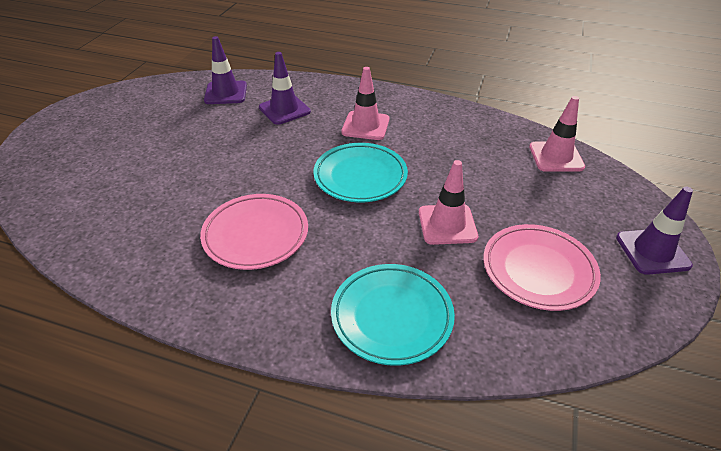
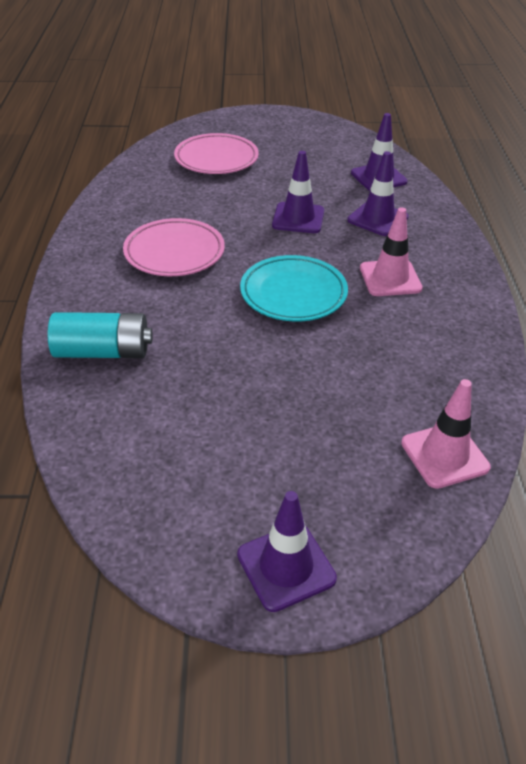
camera: 70 degrees right, 0 degrees up
(254, 147) = (298, 218): none -> purple traffic cone
(392, 316) = (103, 352): turquoise plate -> turquoise battery
(447, 224) = (247, 369): pink traffic cone -> none
(538, 270) = (204, 451): pink plate -> pink plate (216, 159)

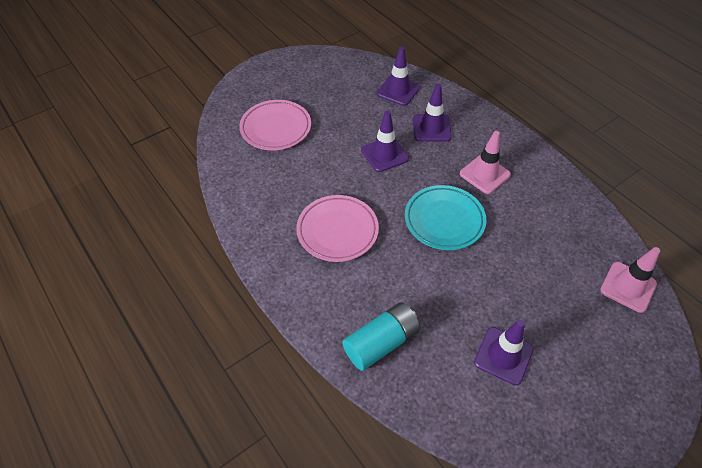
camera: 35 degrees left, 10 degrees up
(286, 566) = (628, 416): purple traffic cone -> purple traffic cone (503, 355)

